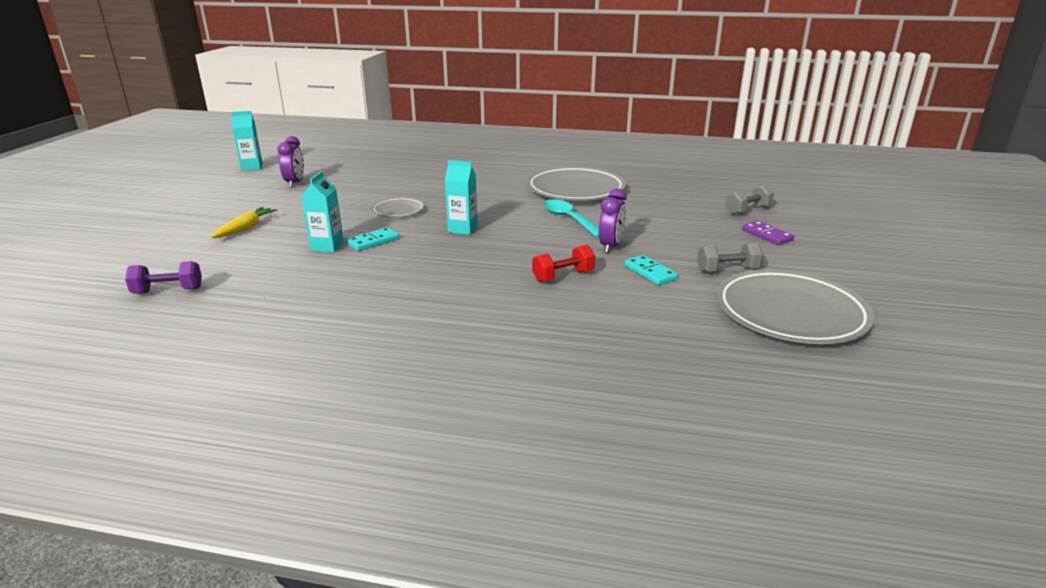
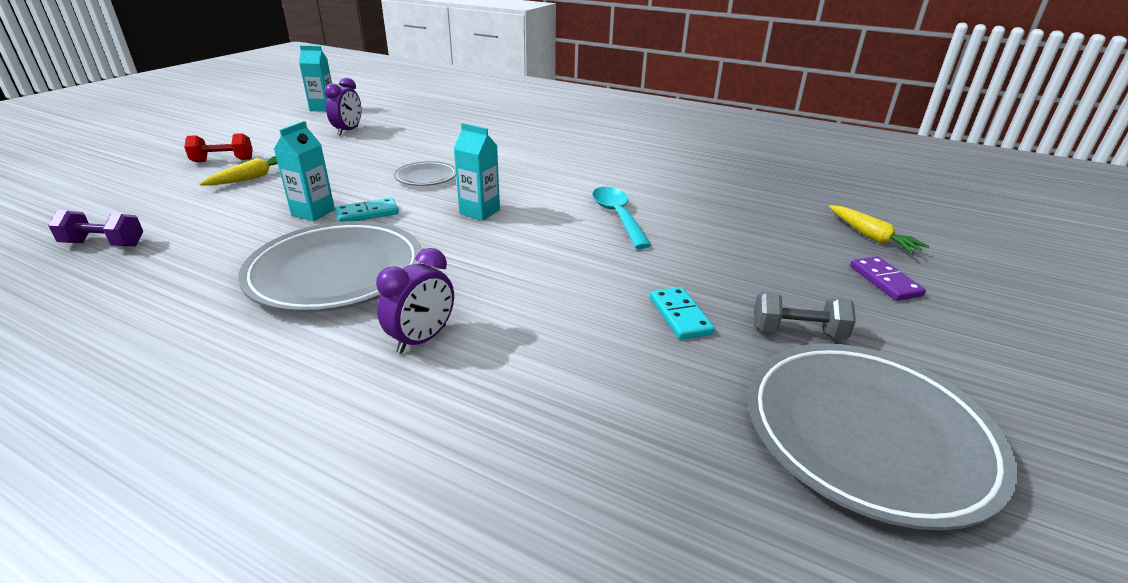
camera: 15 degrees right, 5 degrees up
(563, 276) = (556, 301): red dumbbell -> red dumbbell (223, 161)
(575, 190) = (651, 177): grey plate -> grey plate (336, 273)
(611, 246) = (648, 264): purple clock -> purple clock (422, 339)
(747, 210) = (871, 237): grey dumbbell -> yellow carrot

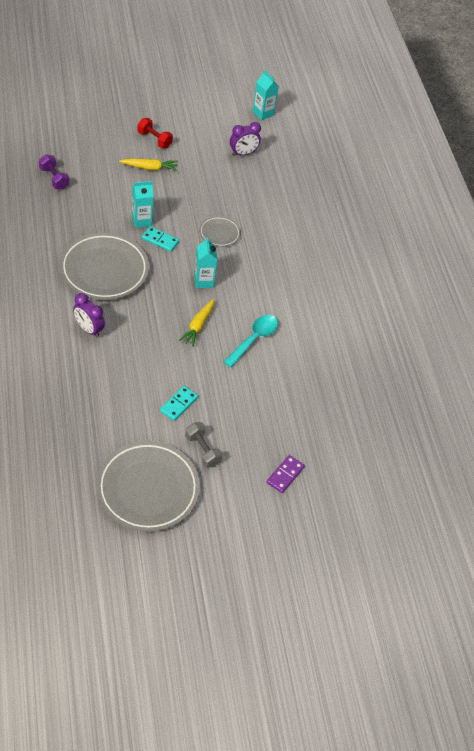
camera: 45 degrees right, 20 degrees up
(422, 339) = (89, 329): purple clock -> purple clock turned 45 degrees clockwise
(871, 237) = (338, 459): yellow carrot -> yellow carrot (198, 325)

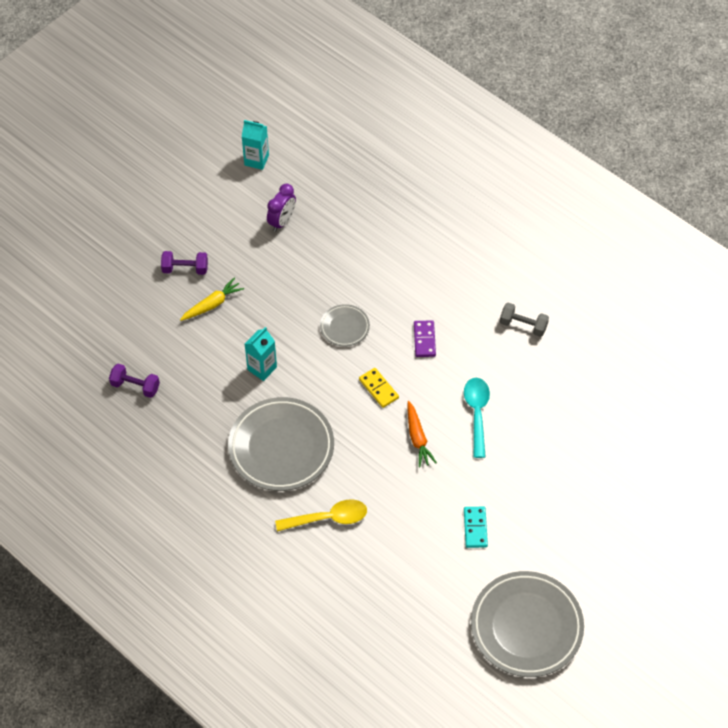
camera: 30 degrees left, 5 degrees up
(89, 329) = (328, 518): purple clock -> yellow spoon
(154, 140) = (185, 269): red dumbbell -> purple dumbbell
(160, 240) = (299, 376): turquoise domino -> none
(198, 325) = (417, 438): yellow carrot -> orange carrot
(202, 450) = (535, 555): grey dumbbell -> grey dumbbell (523, 325)
(203, 281) = (378, 389): turquoise carton -> yellow domino
(285, 475) = (620, 522): purple domino -> purple domino (424, 340)

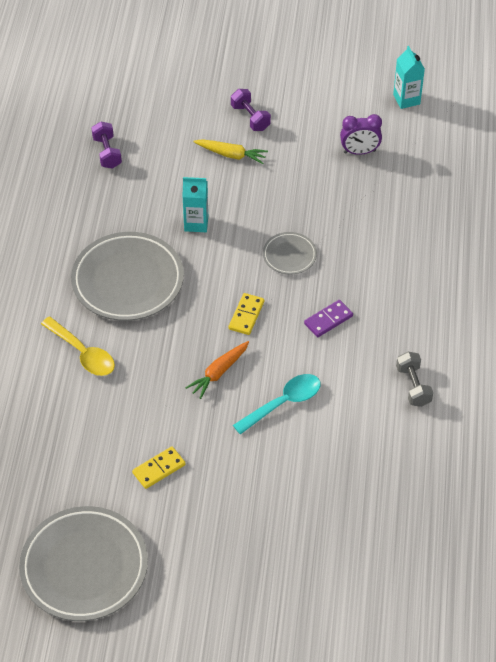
camera: 55 degrees right, 5 degrees down
(475, 528) = (159, 469): turquoise domino -> yellow domino

